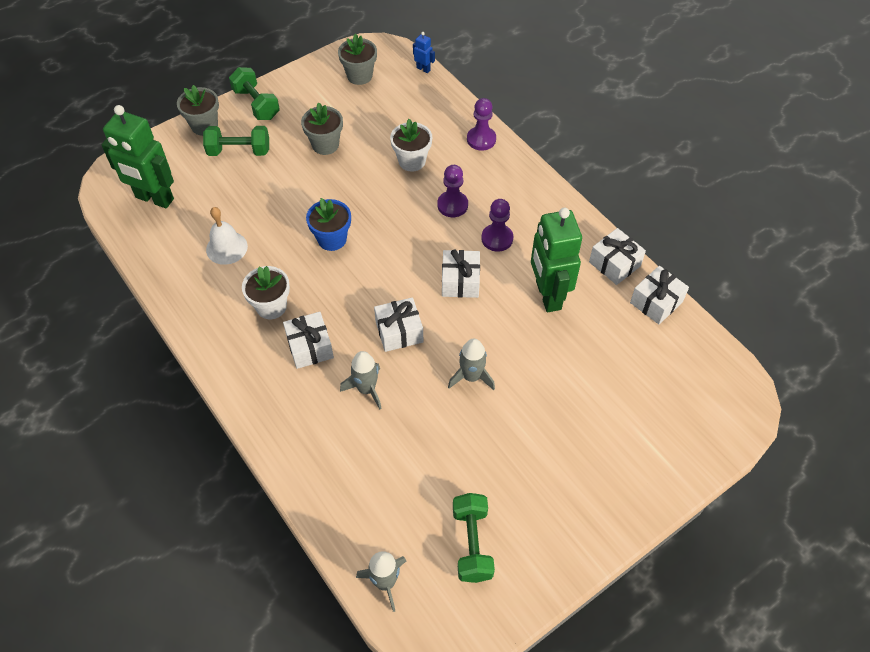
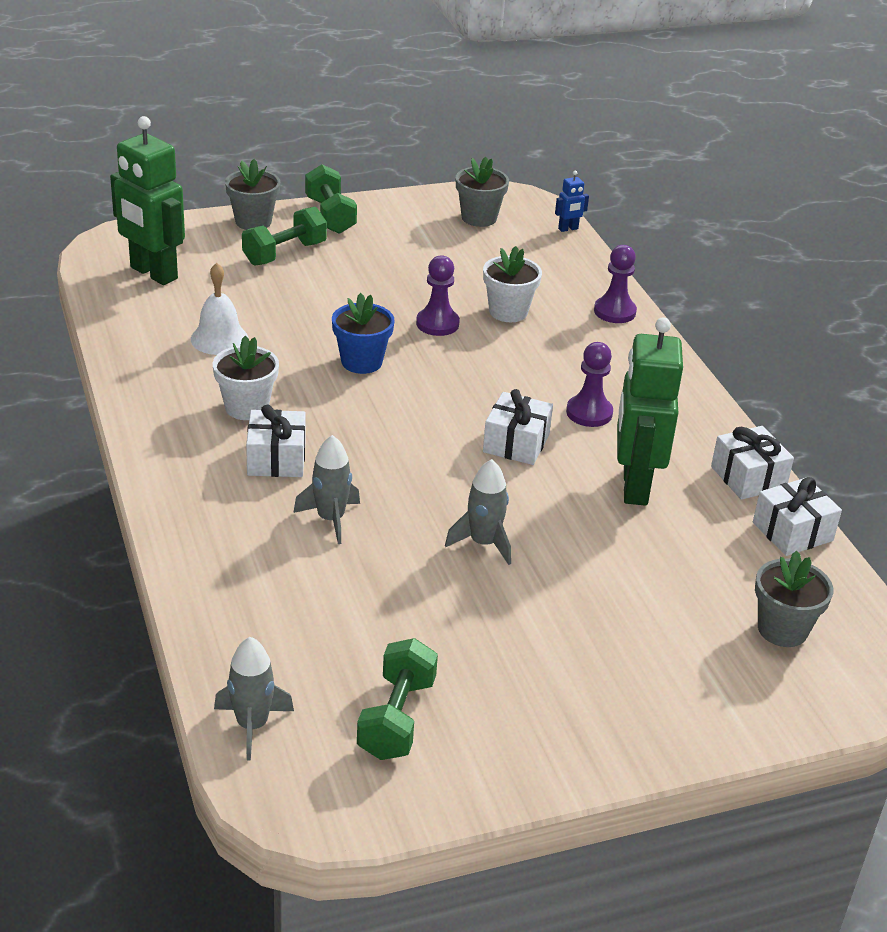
camera: 15 degrees right, 20 degrees down
(239, 151) = (284, 253): green dumbbell -> green dumbbell turned 60 degrees counterclockwise
(325, 145) = (400, 272): grey flower pot -> grey flower pot (782, 629)
(399, 331) = (405, 473): white gift -> none
(423, 69) = (568, 229): blue robot -> blue robot turned 105 degrees clockwise
(452, 205) = (543, 366): purple pawn -> purple pawn (437, 324)

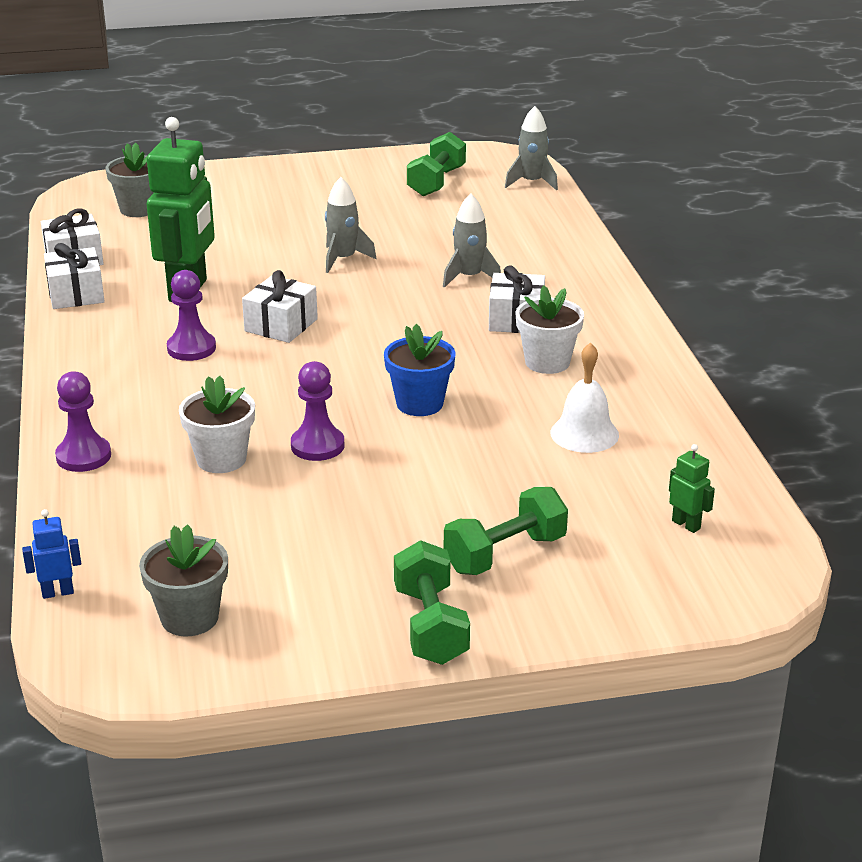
camera: 170 degrees left, 5 degrees down
(153, 273) = (686, 524): green robot -> green robot, size x0.41
(253, 221) = (554, 616): grey flower pot -> none

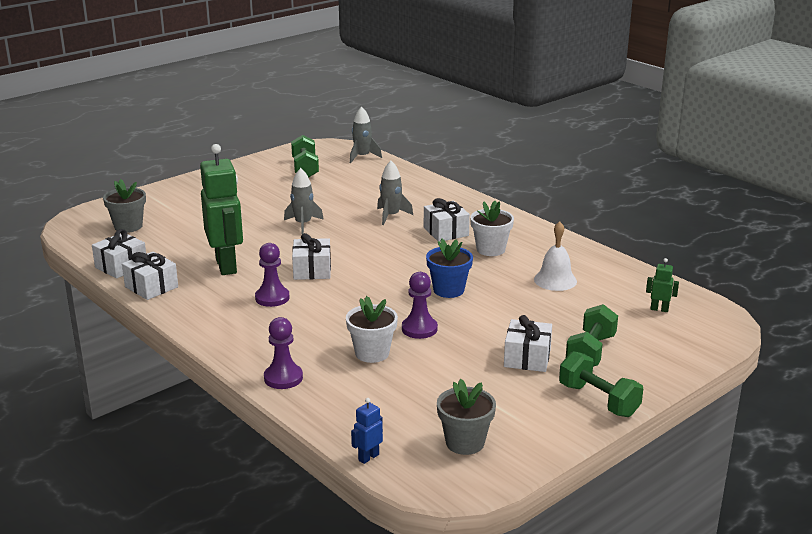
camera: 30 degrees left, 5 degrees down
(408, 532) = (527, 358): none -> white gift

